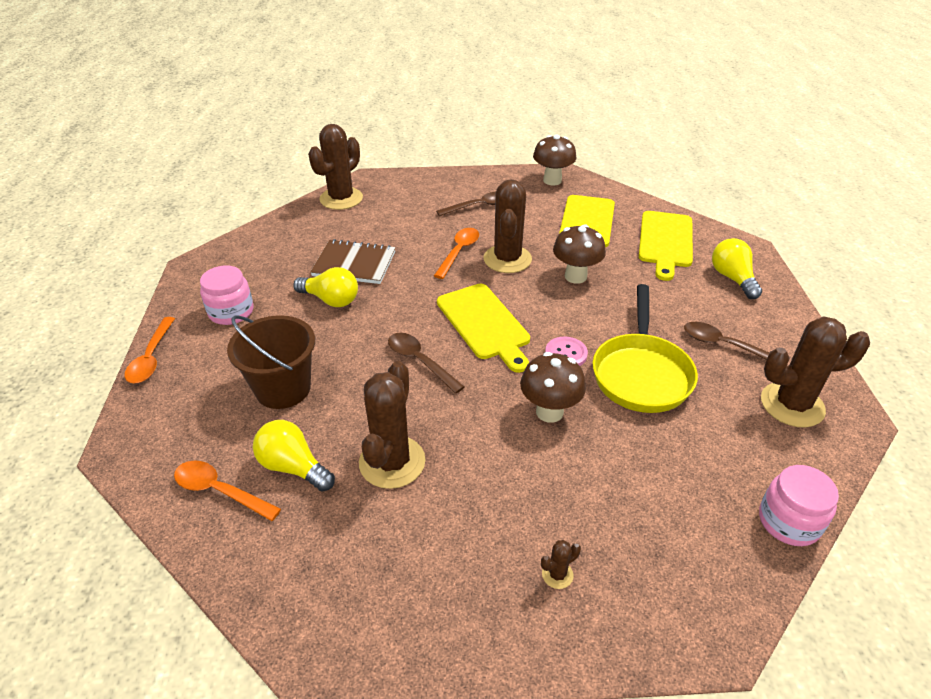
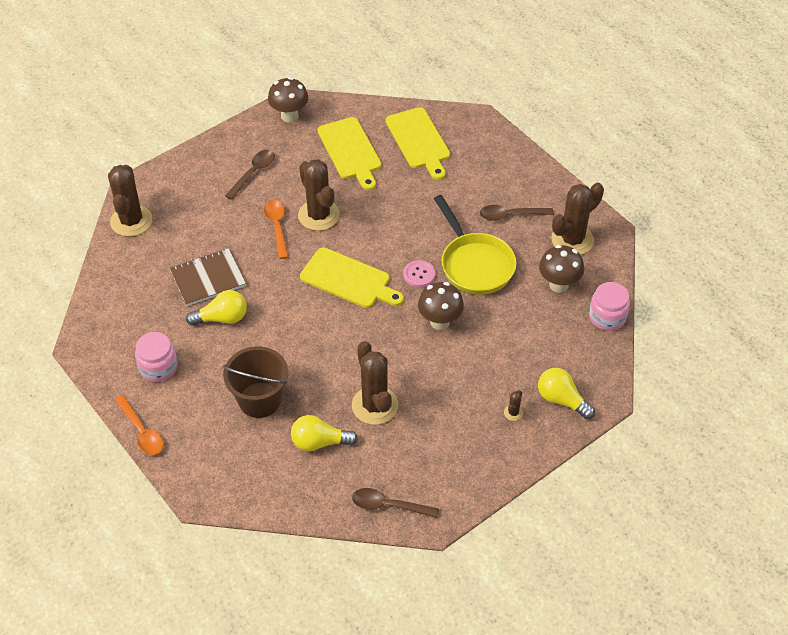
camera: 35 degrees left, 10 degrees up
(220, 491) = (290, 480): orange spoon -> none
(420, 361) = (330, 331): brown spoon -> brown spoon (388, 505)
(575, 276) = (379, 206): brown mushroom -> brown mushroom (558, 285)
(732, 278) = (484, 154): yellow light bulb -> yellow light bulb (561, 400)

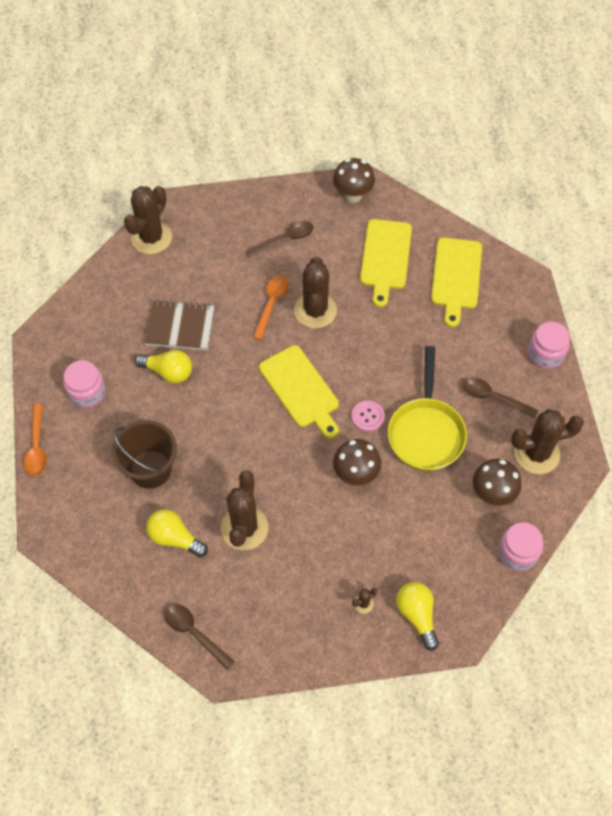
camera: 30 degrees right, 10 degrees up
(529, 166) = (545, 354): none -> pink jar

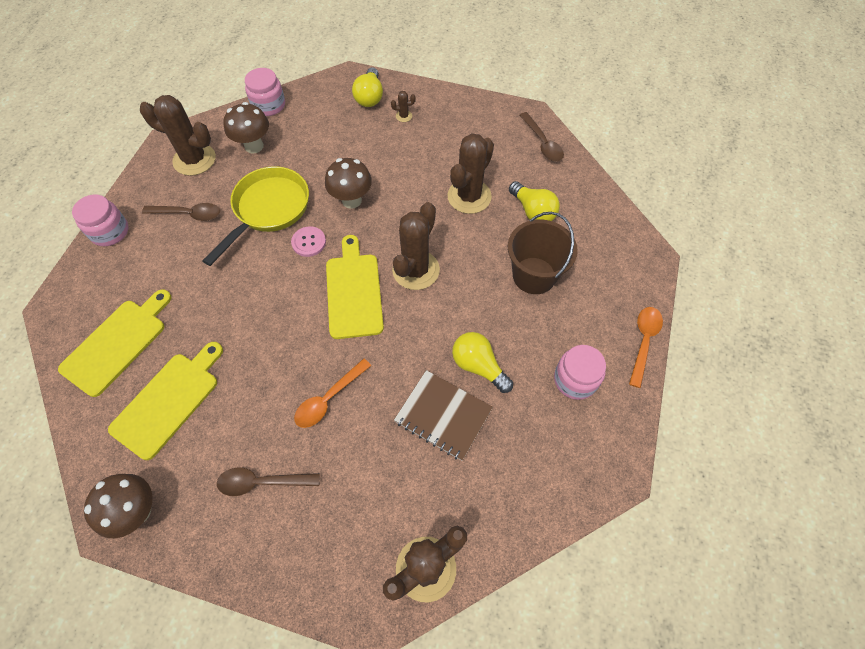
camera: 155 degrees left, 0 degrees up
(315, 310) = (287, 370): brown cactus -> brown cactus (416, 270)
(493, 397) = (188, 214): brown spoon -> brown spoon turned 45 degrees counterclockwise

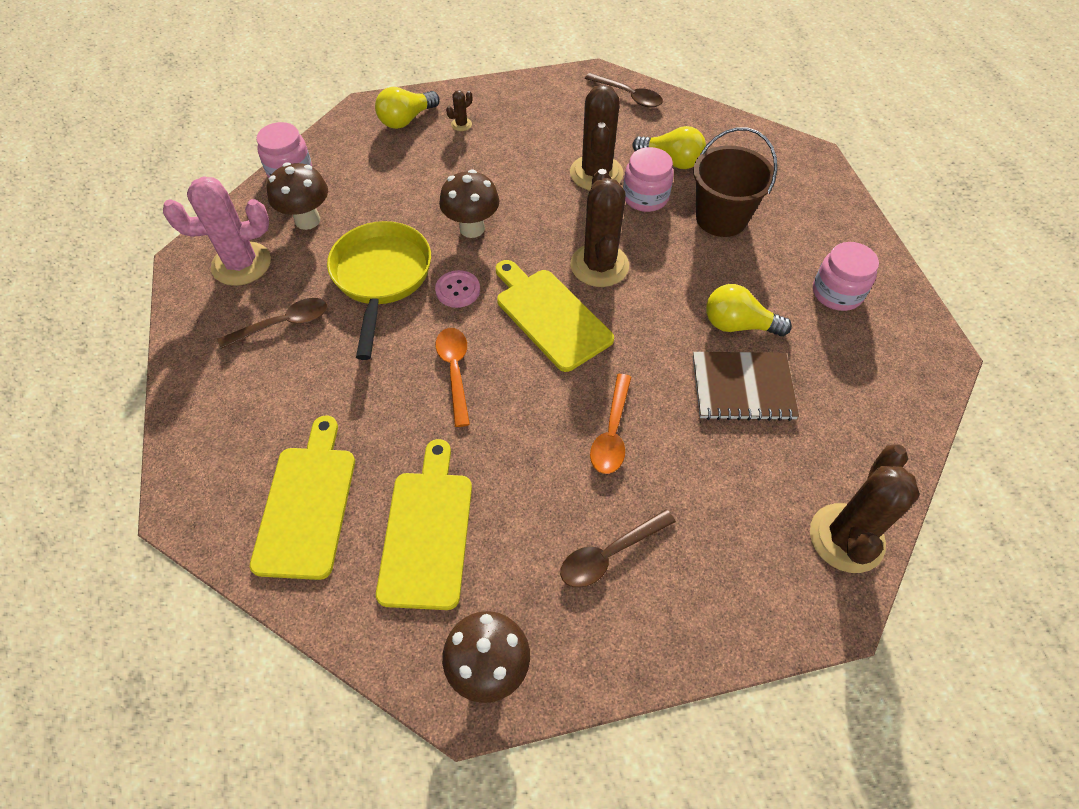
camera: 30 degrees left, 5 degrees down
(110, 232) = (191, 388): pink jar -> pink jar (645, 197)
(194, 160) = (241, 264): brown cactus -> pink cactus
(369, 97) = (406, 120): yellow light bulb -> yellow light bulb turned 75 degrees clockwise
(643, 342) = (868, 231): orange spoon -> orange spoon (455, 371)

